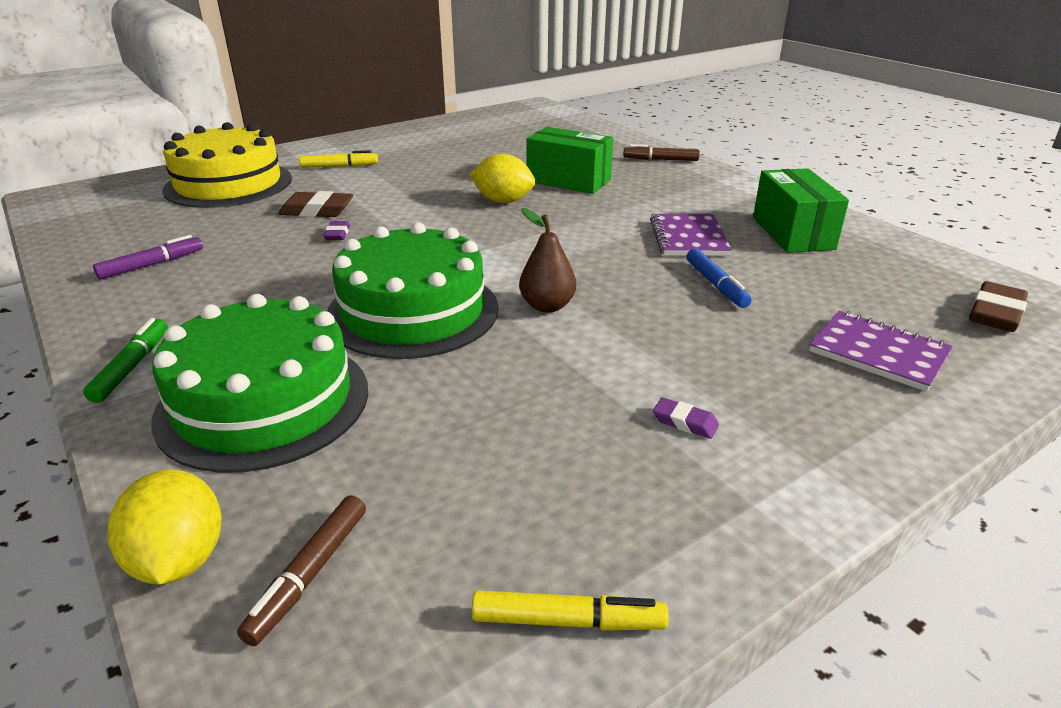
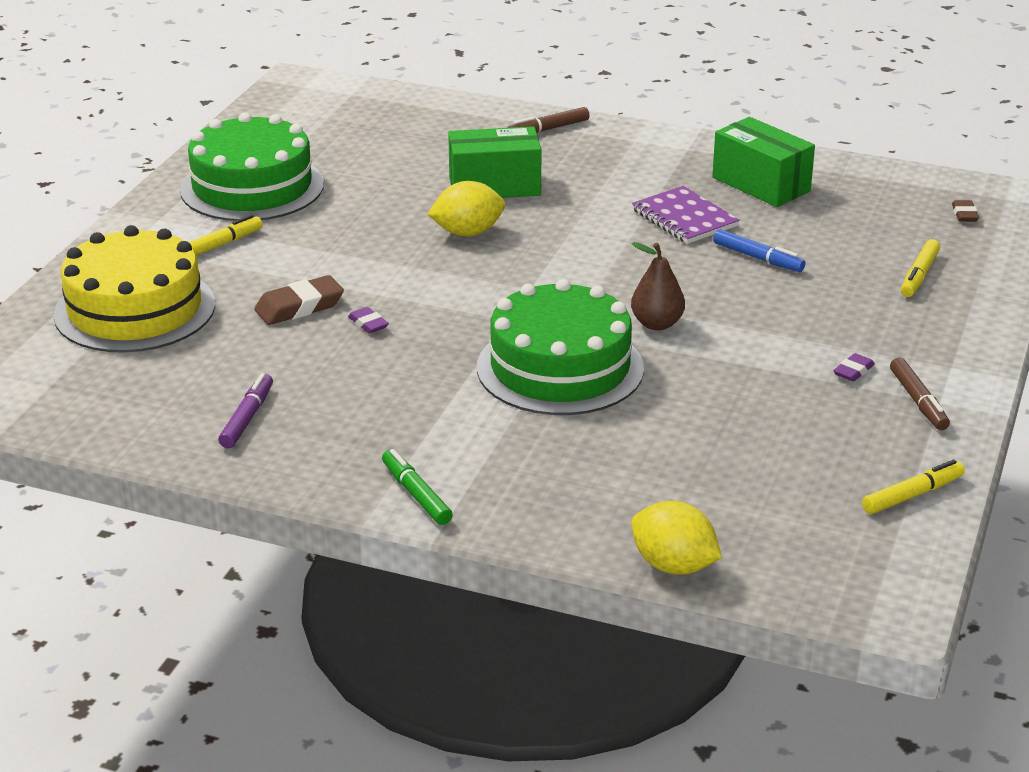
camera: 35 degrees left, 0 degrees up
(264, 402) = (565, 473): green cake -> green cake (252, 187)
(309, 575) = (757, 538): brown marker -> brown marker (918, 401)
(685, 422) = (853, 371): purple eraser -> purple eraser turned 45 degrees counterclockwise
(878, 353) = (919, 275): purple notebook -> yellow marker
(995, 314) = (964, 214): brown eraser -> brown eraser, size x0.55

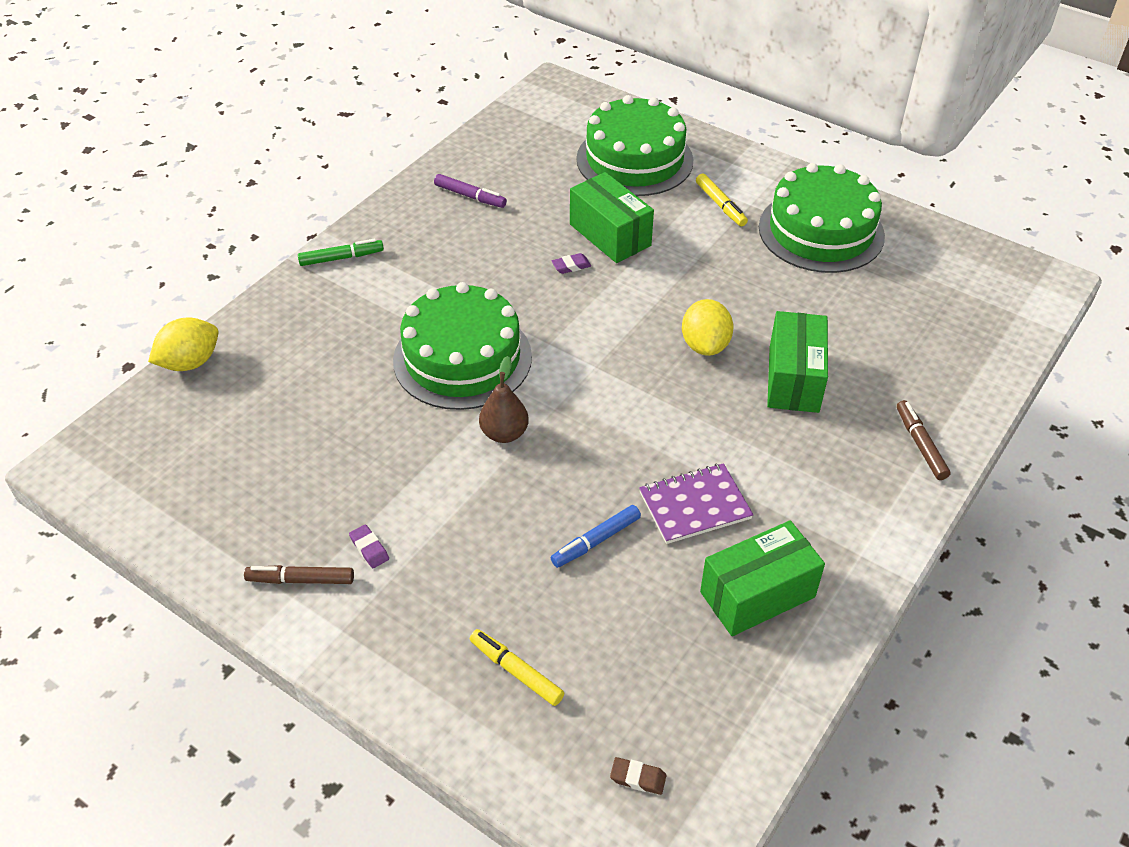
camera: 105 degrees right, 15 degrees up
(135, 309) = (634, 160): yellow cake -> green cake
(299, 307) = (610, 235): brown eraser -> green box
(912, 495) = (180, 525): yellow marker -> none

